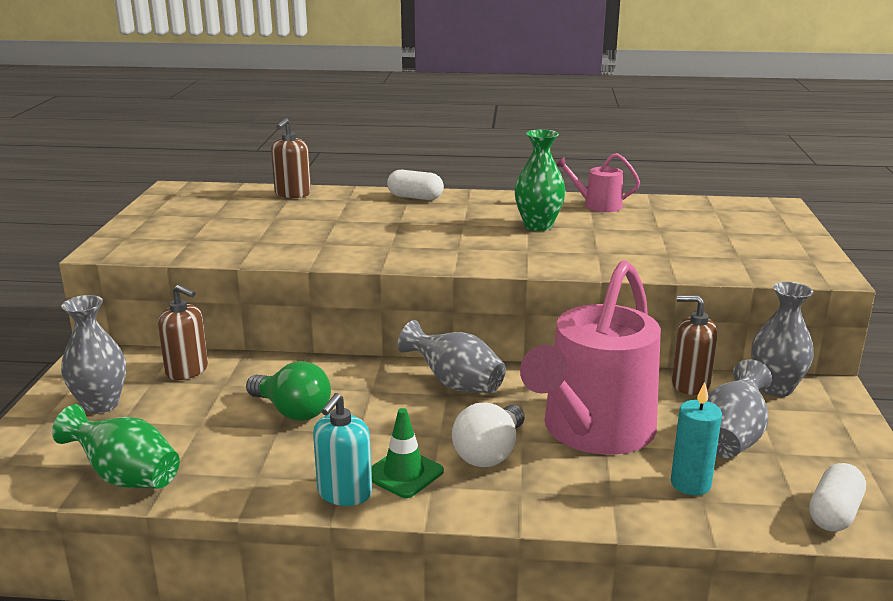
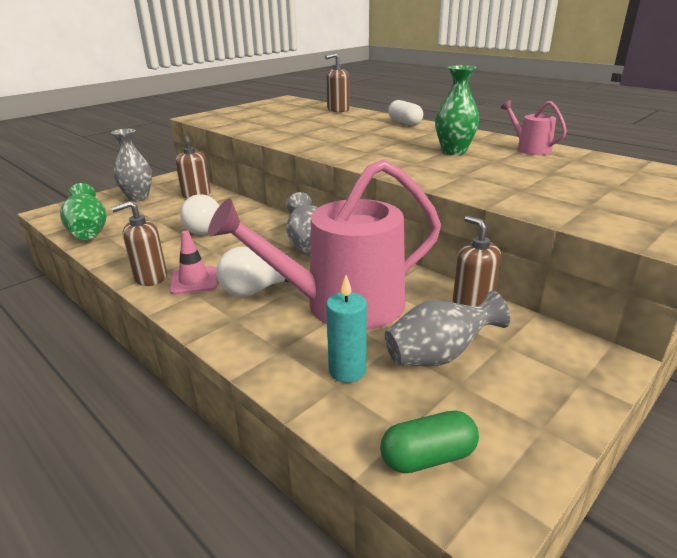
camera: 40 degrees right, 5 degrees up
(292, 411) = (204, 229): green light bulb -> white light bulb
(344, 493) = (150, 277): turquoise soap dispenser -> brown soap dispenser
(404, 473) = (194, 281): green traffic cone -> pink traffic cone
(775, 388) = (547, 337): grey vase -> none
(834, 513) = (428, 457): white capsule -> green capsule

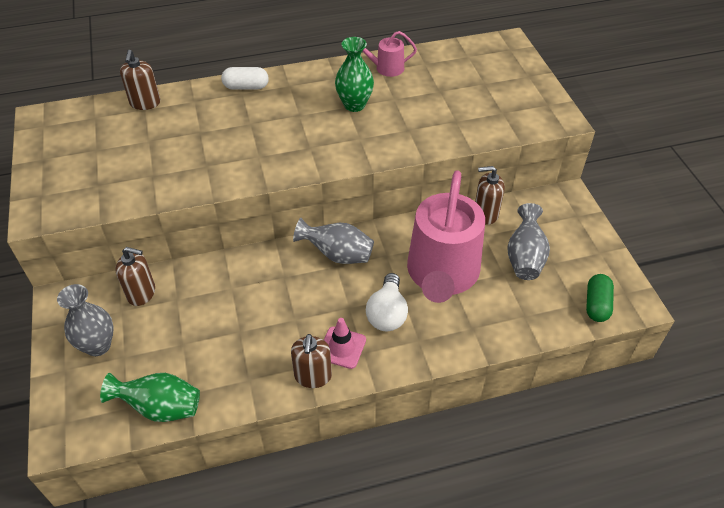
camera: 60 degrees left, 20 degrees up
(204, 229) = (240, 312): white light bulb -> none
(347, 370) = (513, 304): turquoise candle -> none

